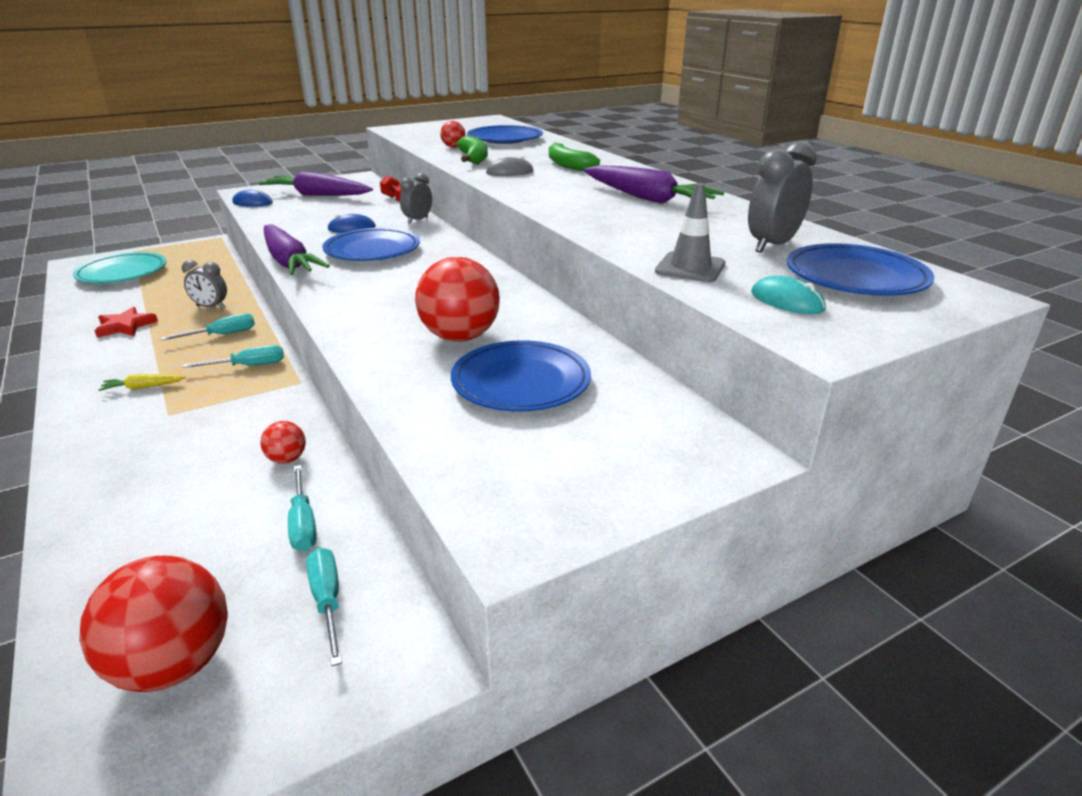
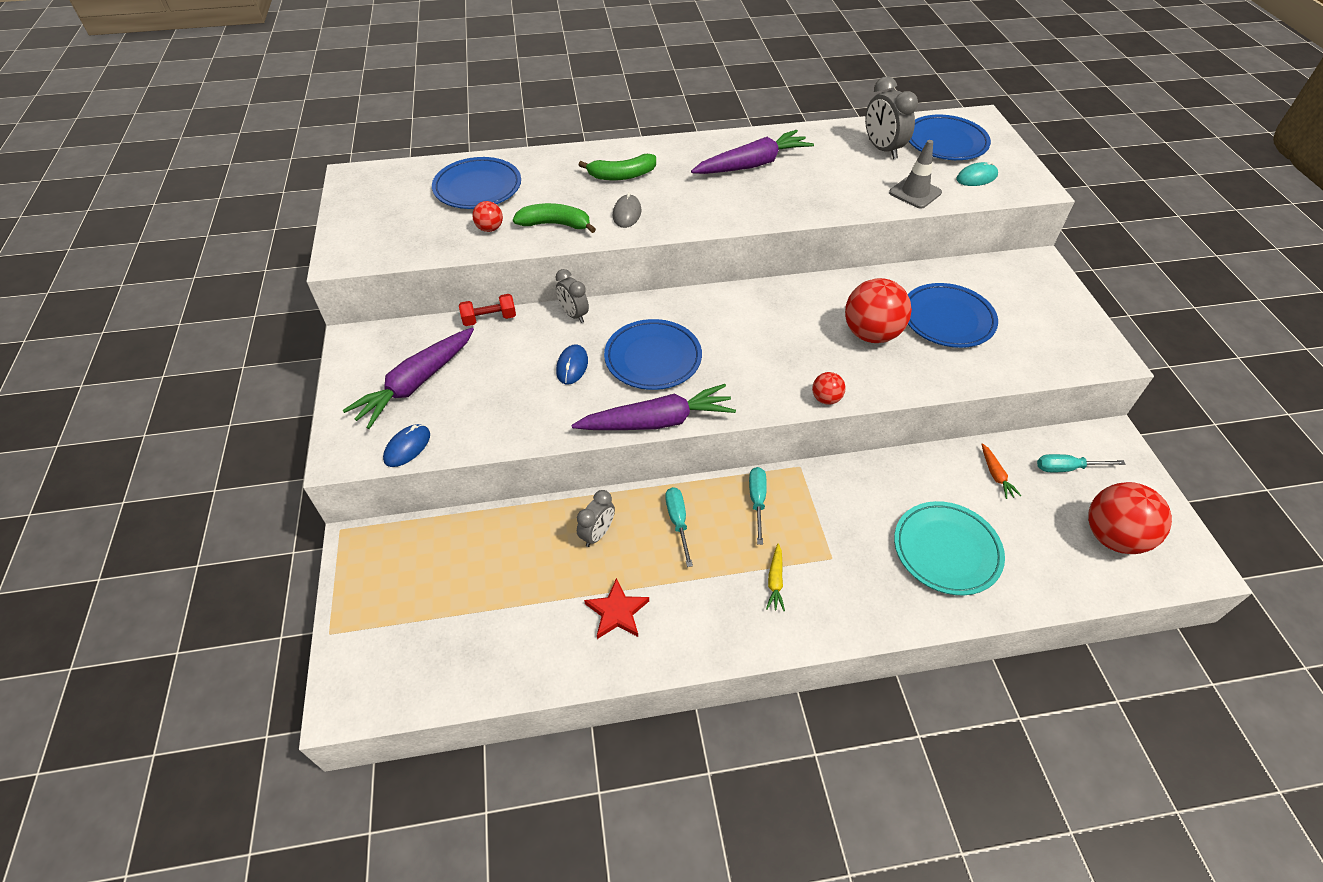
camera: 70 degrees left, 20 degrees up
(122, 273) = (425, 636): turquoise plate -> turquoise plate (946, 550)
(287, 459) = (918, 480): red ball -> red ball (826, 399)
(303, 523) = (995, 475): turquoise screwdriver -> orange carrot

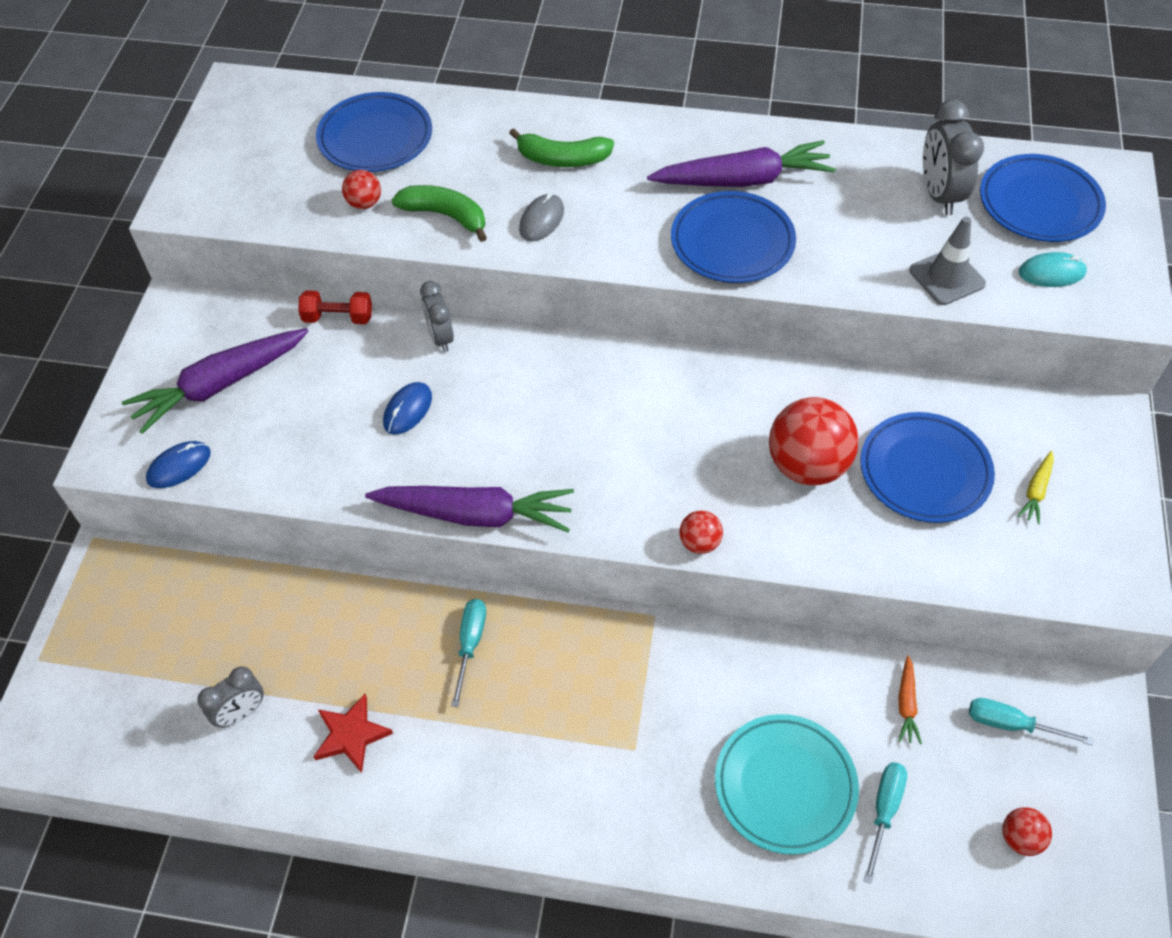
camera: 20 degrees right, 5 degrees up
(597, 534) = (370, 630): grey clock -> grey clock (241, 712)
(653, 358) = (509, 425): blue plate -> blue plate (732, 242)
(757, 501) = (578, 646): turquoise screwdriver -> turquoise screwdriver (884, 811)
(775, 581) = (551, 756): yellow carrot -> yellow carrot (1036, 491)
(1112, 537) = (1020, 838): red ball -> red ball, size x0.48

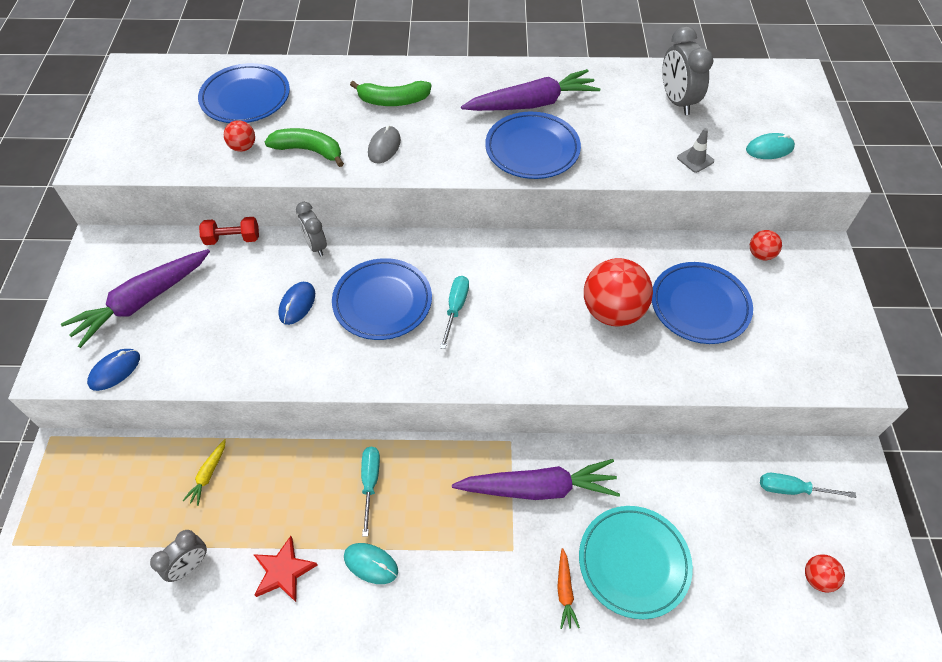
camera: 10 degrees left, 0 degrees up
(457, 741) = (371, 564): none -> turquoise mouse
(475, 514) = (362, 380): purple carrot -> purple carrot (538, 488)
(699, 543) = (541, 381): red ball -> red ball (760, 254)
(884, 811) = (712, 572): turquoise screwdriver -> turquoise screwdriver (455, 308)
(906, 704) = (712, 484): orange carrot -> orange carrot (565, 591)
(947, 277) = (695, 159): grey traffic cone -> grey traffic cone, size x0.65
(1036, 491) = (783, 311): yellow carrot -> yellow carrot (208, 475)
(1039, 203) = (749, 101): blue plate -> blue plate (382, 302)

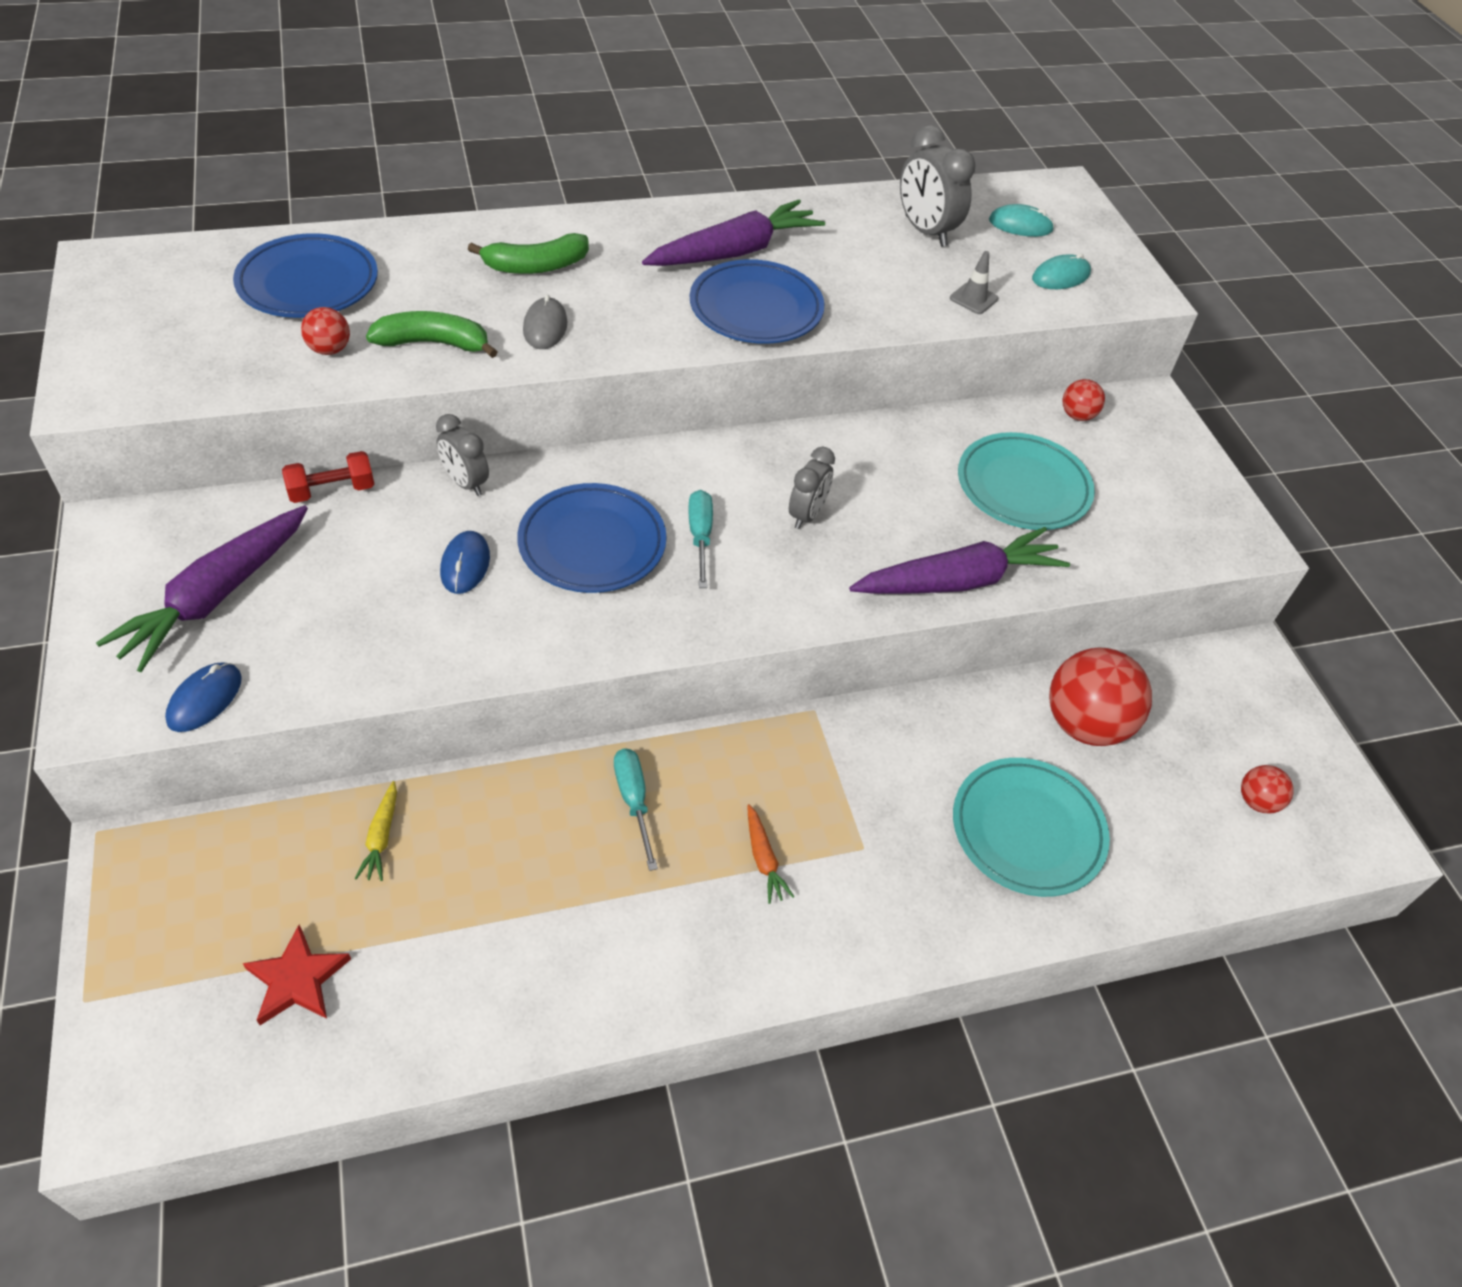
camera: 20 degrees left, 5 degrees down
(189, 565) = (394, 968): grey clock -> grey clock (807, 515)
(283, 571) = (544, 944): red star -> red star (297, 979)
(371, 564) = (670, 907): turquoise mouse -> turquoise mouse (1020, 225)
(538, 488) = (872, 763): purple carrot -> purple carrot (958, 581)
(565, 591) = (950, 885): orange carrot -> orange carrot (763, 859)
(612, 312) = (914, 510): red ball -> red ball (1085, 724)
(699, 306) = (1023, 487): blue plate -> turquoise plate
(792, 489) = (1193, 703): turquoise screwdriver -> none

